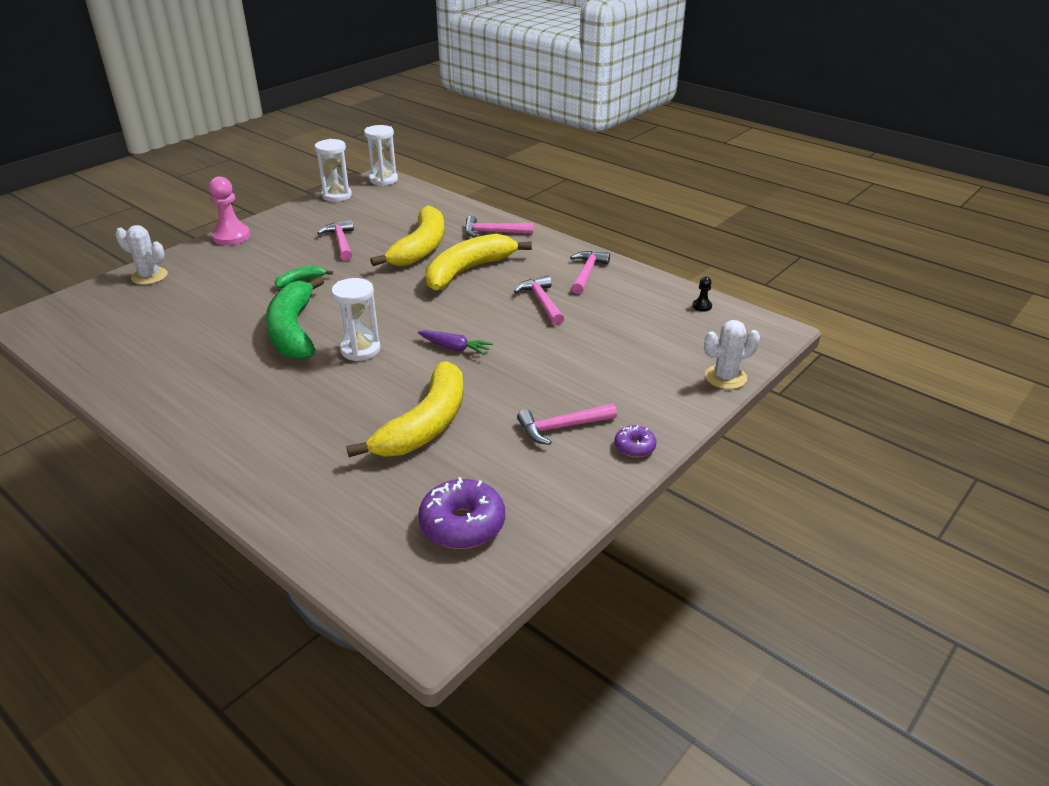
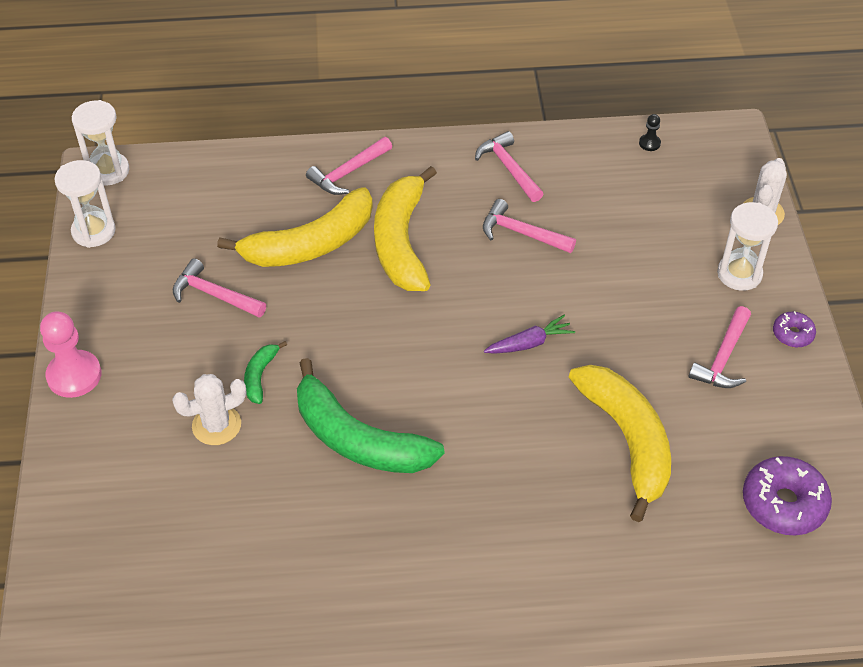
camera: 45 degrees left, 15 degrees up
(149, 276) = (80, 497): white cactus -> white cactus (216, 425)
(360, 350) = (455, 410): white hourglass -> white hourglass (739, 274)
(420, 248) = (310, 244): yellow banana -> yellow banana turned 90 degrees clockwise

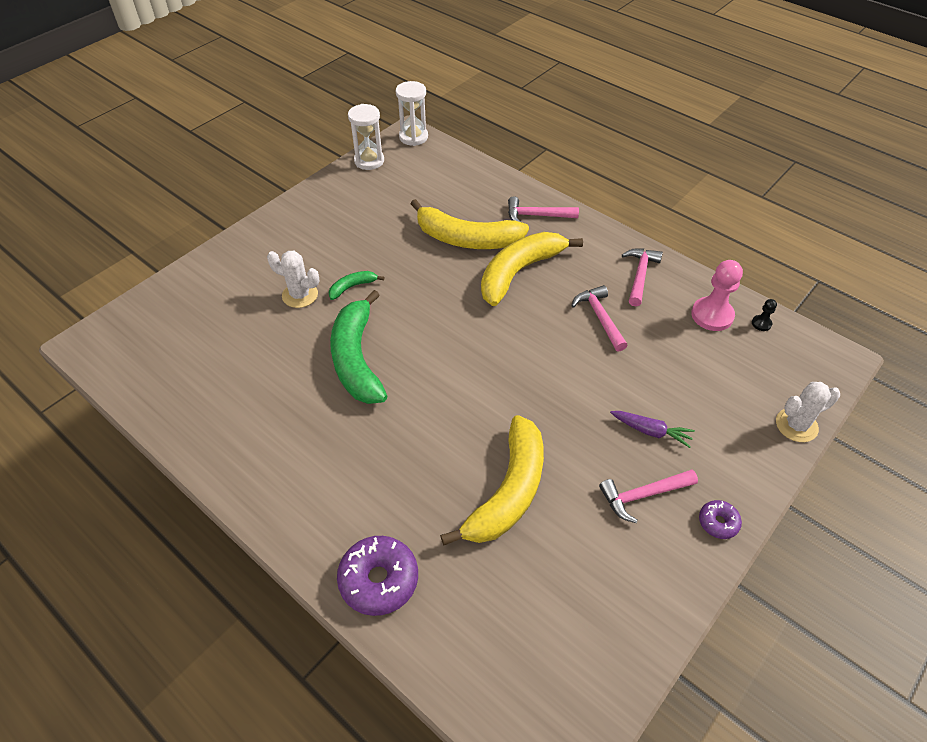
camera: 45 degrees right, 0 degrees up
(74, 375) = (271, 222): pink pawn -> pink pawn (712, 315)
(214, 295) = (384, 230): pink hammer -> none
(529, 343) = (521, 384): purple carrot -> purple carrot (651, 431)
(739, 274) = (725, 451): white hourglass -> none
(783, 503) = (564, 628): purple donut -> purple donut (379, 580)

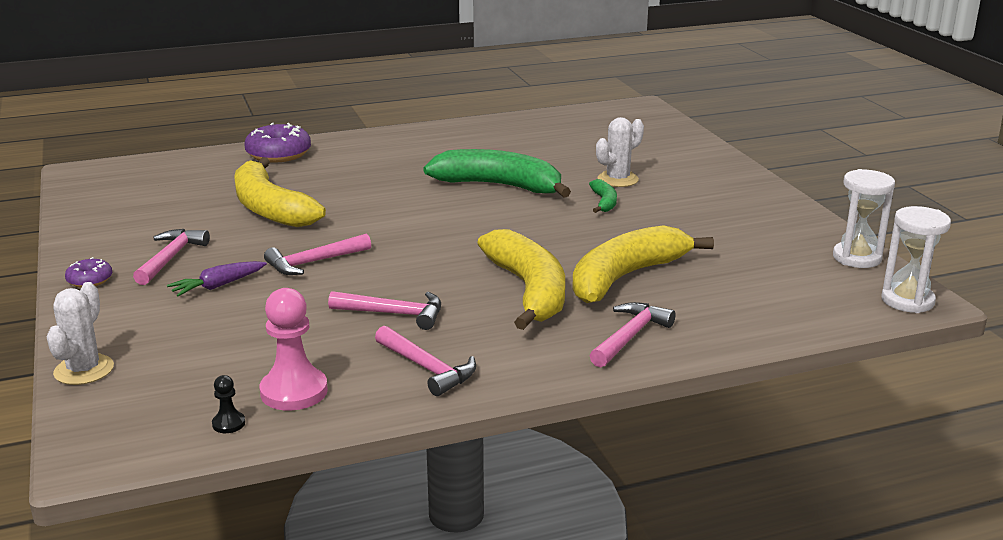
camera: 120 degrees right, 25 degrees down
(573, 398) = (313, 262): none -> pink hammer

